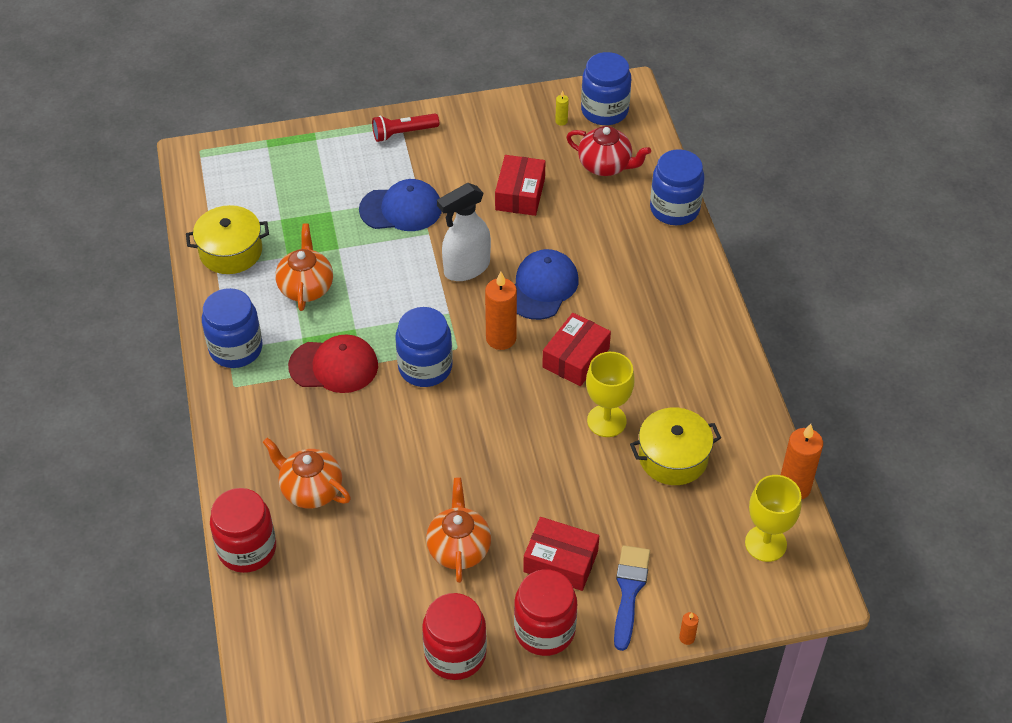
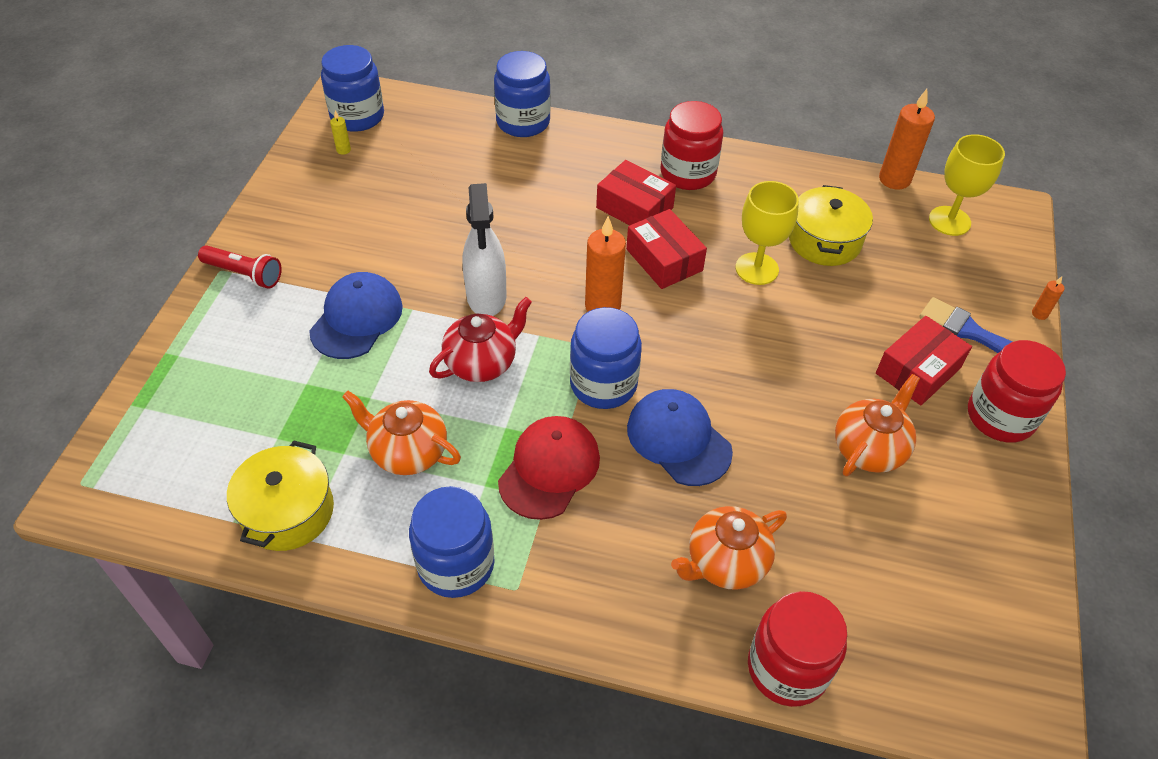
camera: 65 degrees left, 0 degrees up
(403, 133) = (244, 274): red flashlight -> red flashlight turned 75 degrees counterclockwise
(455, 654) = (1009, 505): red jar -> red jar (688, 173)
(459, 548) = (869, 449): orange teapot -> orange teapot turned 105 degrees clockwise
(520, 194) = (416, 216): red box -> red box (634, 208)
(542, 287) = (555, 248): blue cap -> blue cap (678, 439)
(605, 165) = (430, 143): red teapot -> red teapot (482, 363)

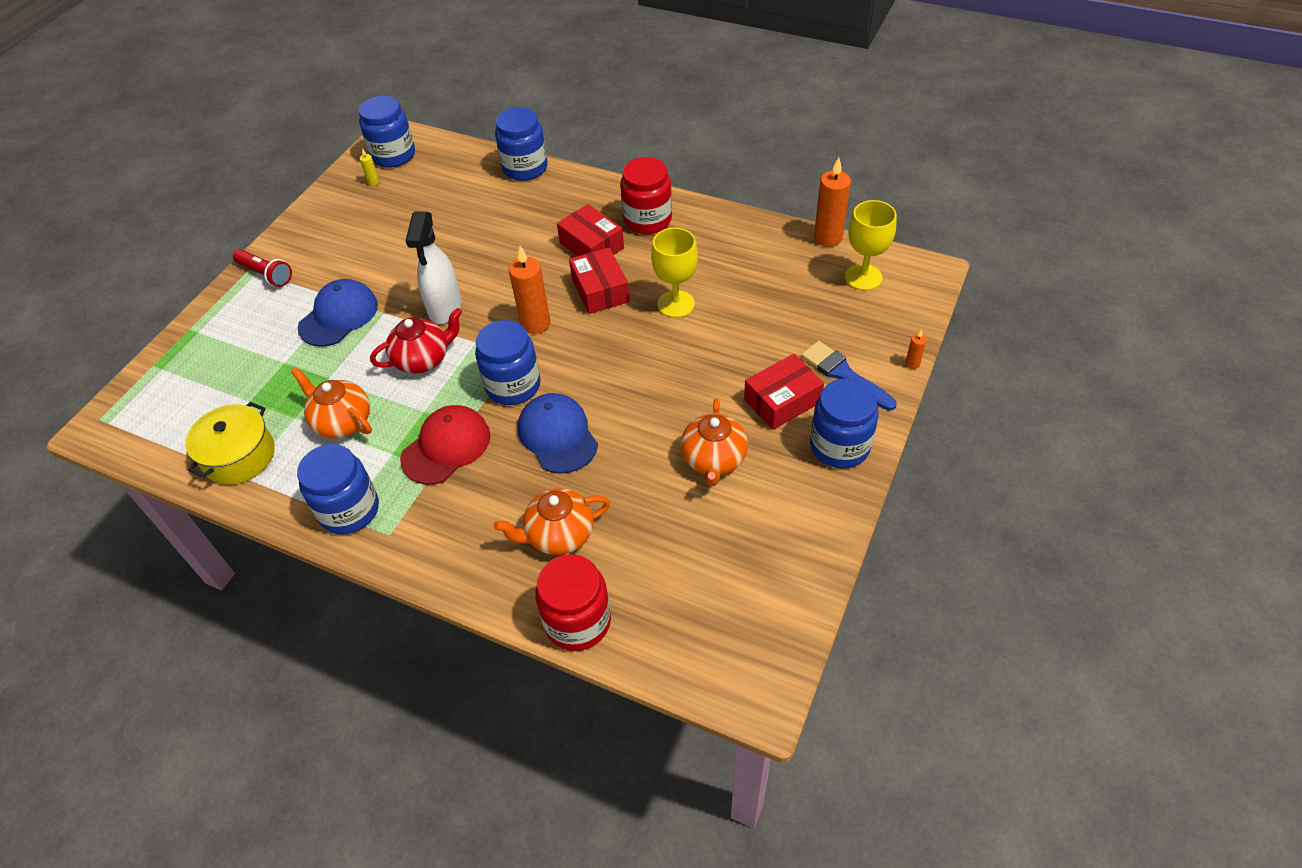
camera: 15 degrees right, 0 degrees up
(824, 241) = (744, 285): yellow pot -> none
(869, 449) = (714, 460): orange teapot -> orange teapot turned 135 degrees clockwise
(1000, 416) = (839, 446): red jar -> blue jar

